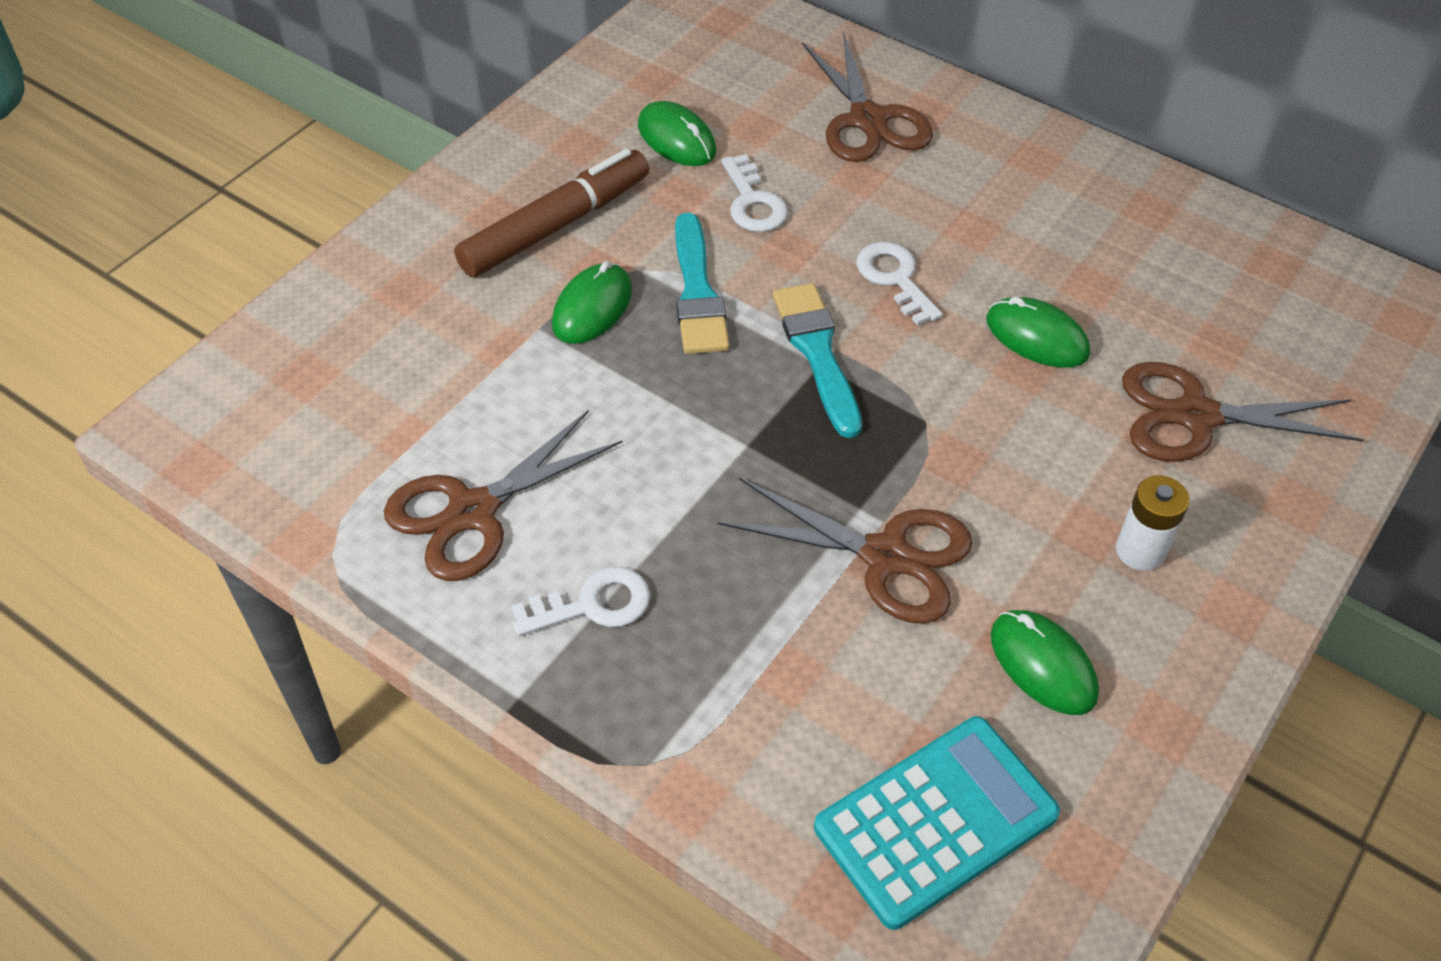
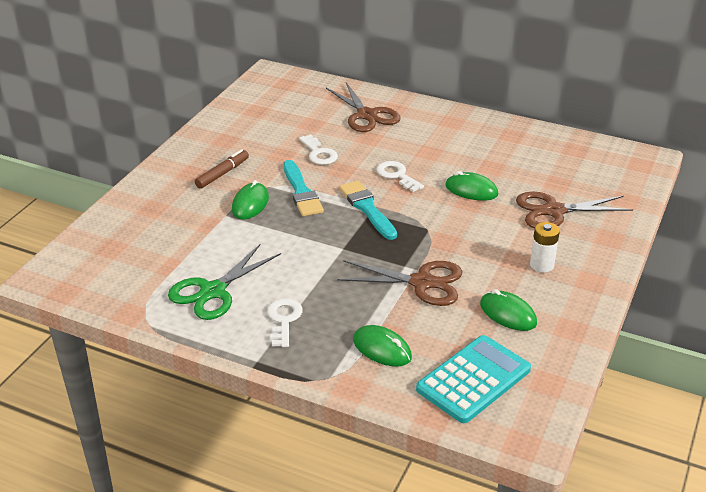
camera: 10 degrees left, 15 degrees down
(473, 511) = (213, 291): brown scissors -> green scissors
(556, 226) = (222, 174): brown marker -> brown marker, size x0.61
(593, 604) = (284, 320): white key -> white key turned 60 degrees counterclockwise
(677, 139) = (274, 133): green mouse -> green mouse (382, 349)

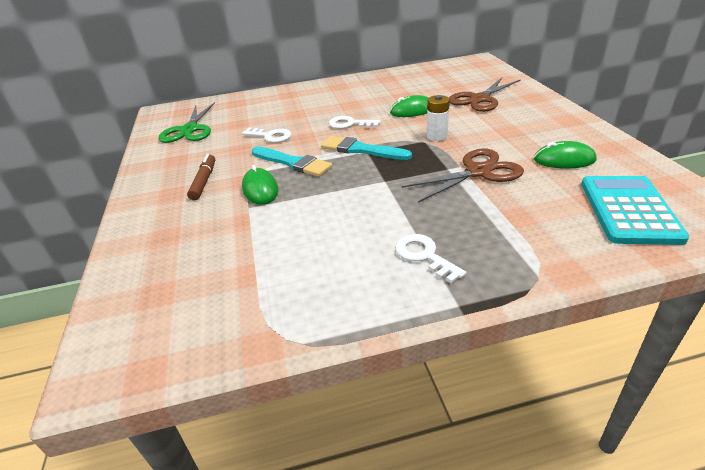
camera: 35 degrees left, 0 degrees up
(213, 291) = (324, 271): green scissors -> green scissors (189, 130)
(366, 115) = (274, 104): brown scissors -> none
(382, 349) = (534, 229): green mouse -> none
(541, 265) = (527, 126): white battery -> white battery (437, 136)

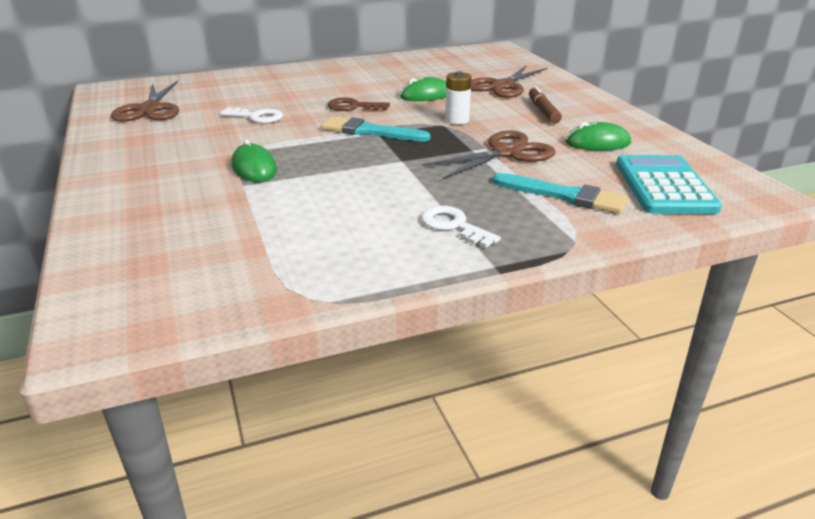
camera: 10 degrees left, 5 degrees down
(189, 130) = (150, 109): green scissors -> brown scissors
(204, 181) = (181, 160): brown marker -> brown marker (543, 111)
(293, 163) = (289, 143): turquoise brush -> turquoise brush (564, 195)
(350, 124) = (353, 107): white key -> brown key

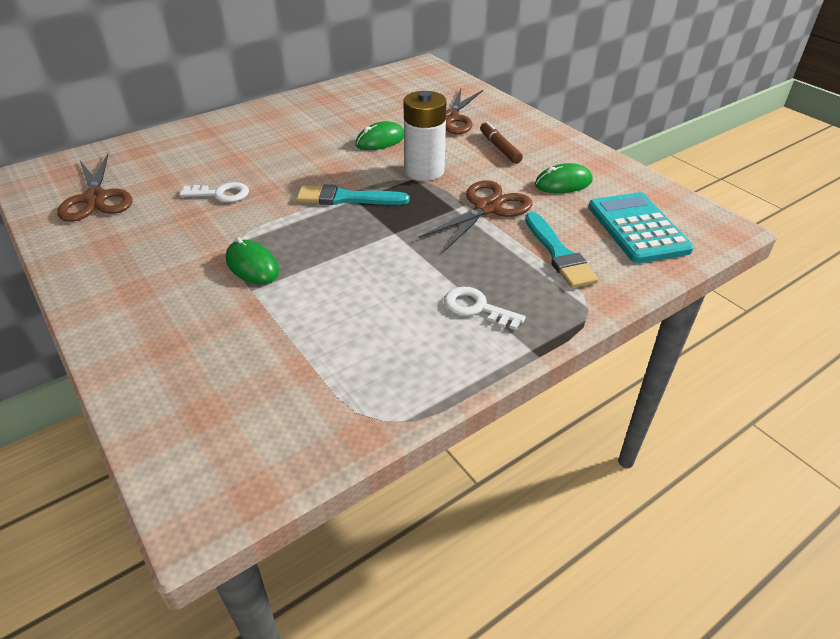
camera: 15 degrees left, 10 degrees up
(353, 107) = (314, 166): brown key -> none
(457, 120) = (424, 171): white battery -> white battery, size x1.68
(564, 195) = (558, 254): turquoise brush -> turquoise brush turned 60 degrees clockwise

